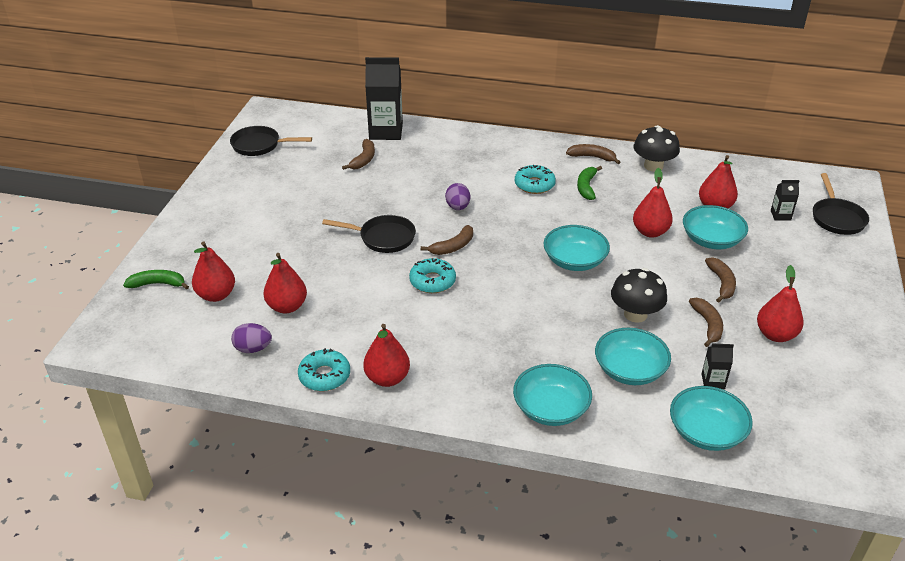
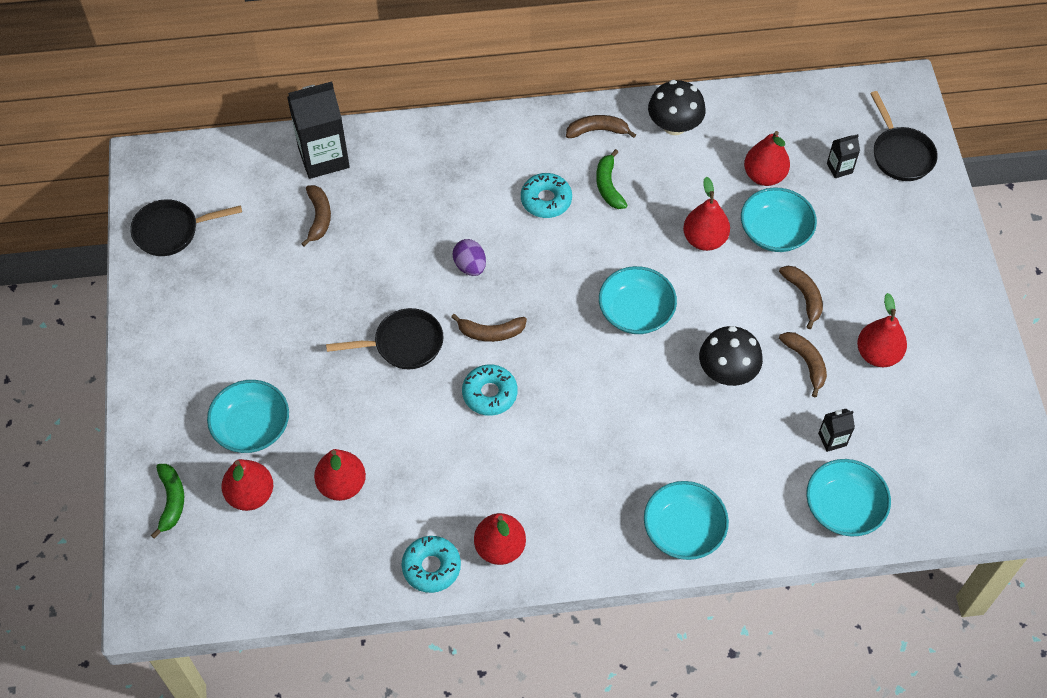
camera: 20 degrees left, 20 degrees up
(158, 284) = (171, 501): green banana -> green banana turned 105 degrees clockwise
(253, 349) = (334, 557): purple egg -> none
(453, 247) = (491, 332): brown banana -> brown banana turned 60 degrees clockwise
(630, 370) = (745, 452): turquoise bowl -> turquoise bowl (252, 427)

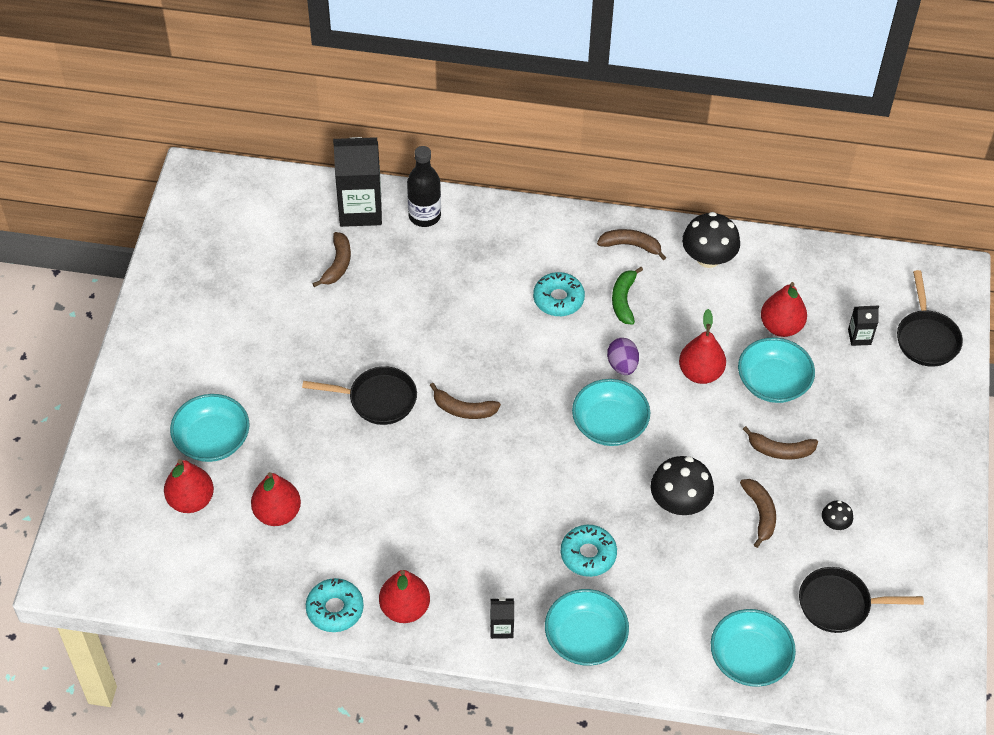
camera: 15 degrees right, 5 degrees down
(171, 231) = (197, 244): black pan -> black pan (839, 604)
(171, 501) = (118, 487): green banana -> none
(389, 148) = (424, 216): none -> black bottle
(470, 266) = (464, 343): purple egg -> purple egg (622, 365)
(489, 394) = (443, 465): turquoise donut -> turquoise donut (588, 554)
(804, 296) = (780, 450): brown banana -> brown banana turned 105 degrees clockwise
(832, 439) = (760, 592): black carton -> black carton (501, 628)
(877, 354) = (835, 523): red pear -> black mushroom

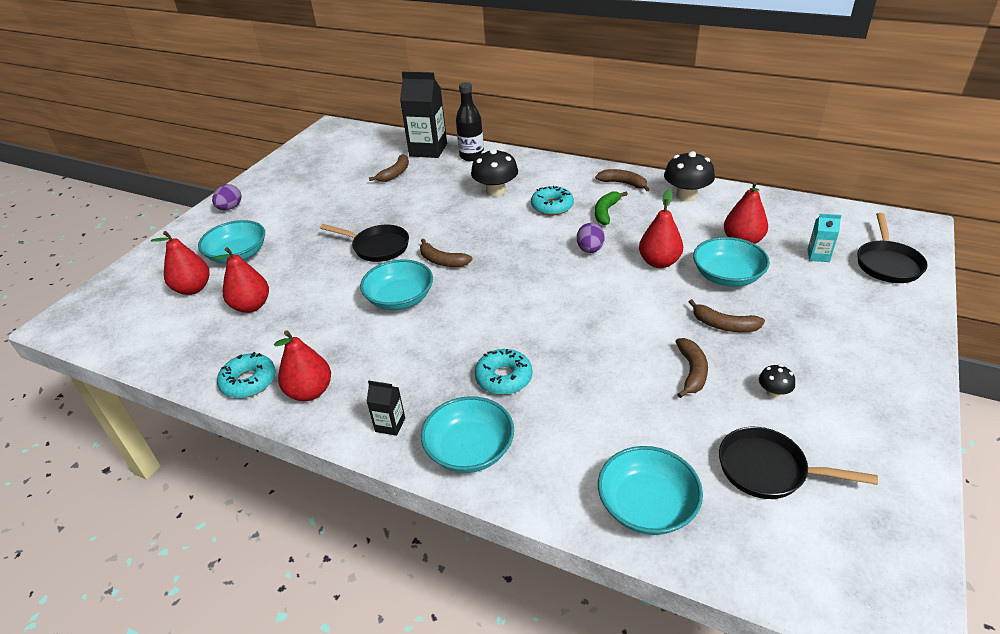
camera: 20 degrees right, 15 degrees down
(150, 361) = (230, 208): none -> purple egg
(609, 424) = (563, 286): turquoise bowl -> turquoise bowl (400, 299)
(679, 502) = (610, 350): black mushroom -> black mushroom (496, 191)
(859, 337) = (818, 256): black carton -> turquoise carton

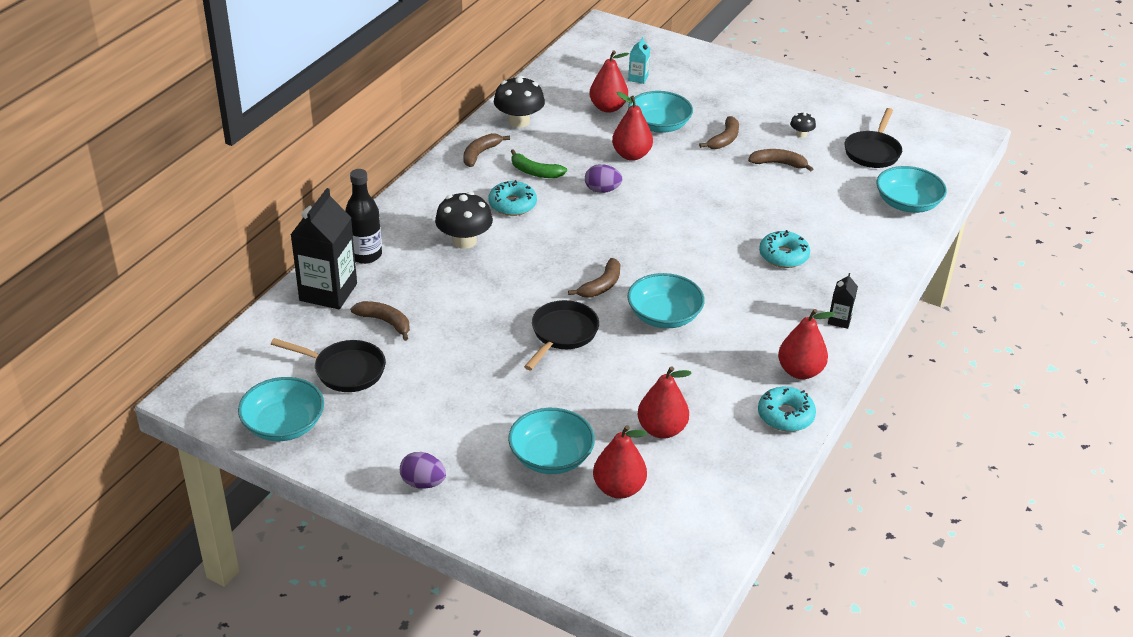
camera: 90 degrees left, 0 degrees up
(470, 449) = (864, 277): turquoise bowl -> turquoise bowl (284, 425)
(887, 264) = (655, 52): black pan -> black pan (345, 370)

